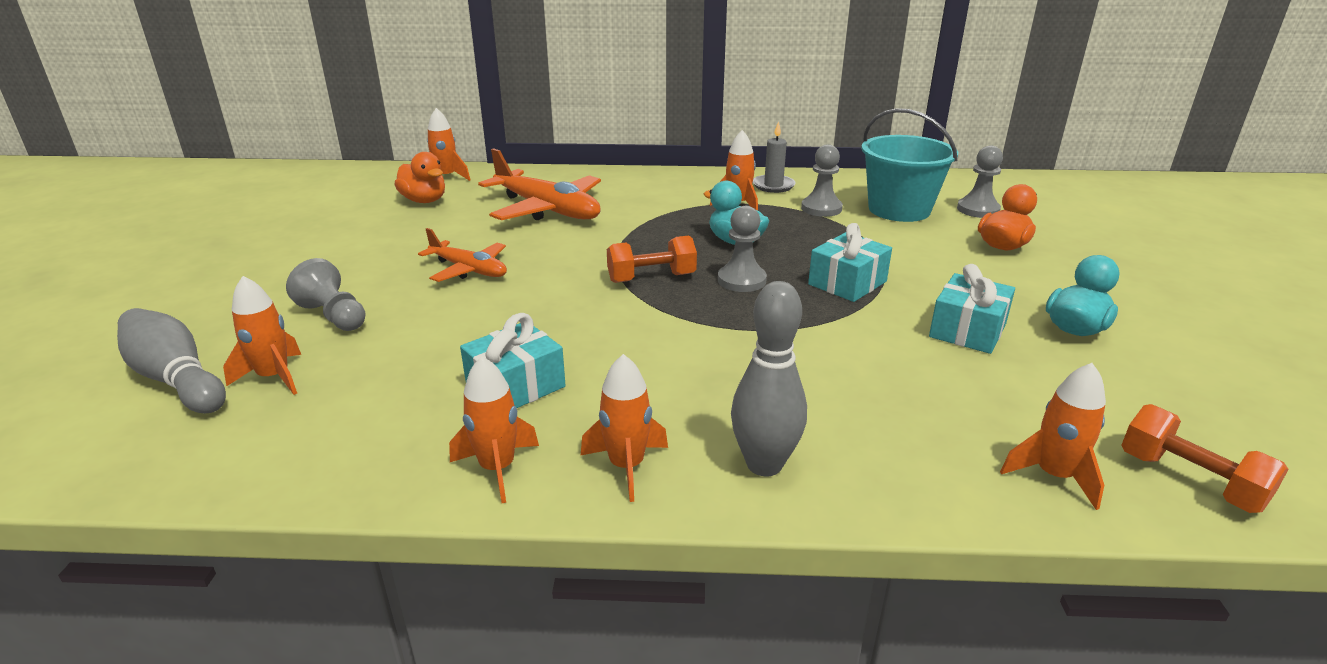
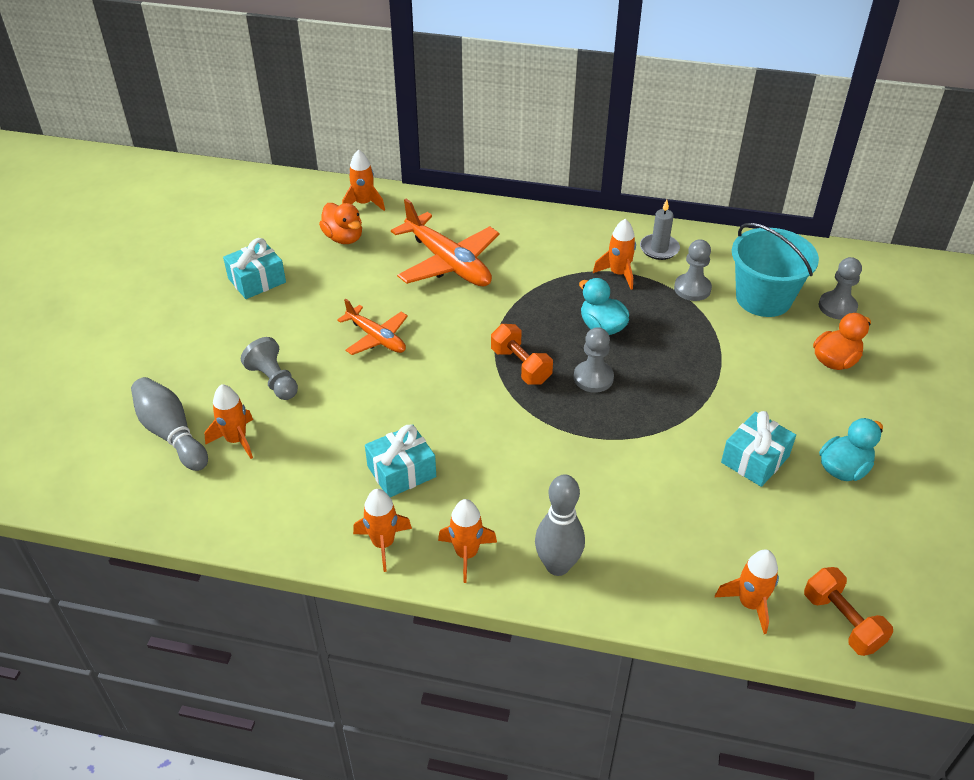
camera: 10 degrees right, 15 degrees up
(651, 278) = (521, 366): orange dumbbell -> orange dumbbell turned 60 degrees clockwise
(847, 283) = (679, 392): turquoise gift -> turquoise gift (257, 280)

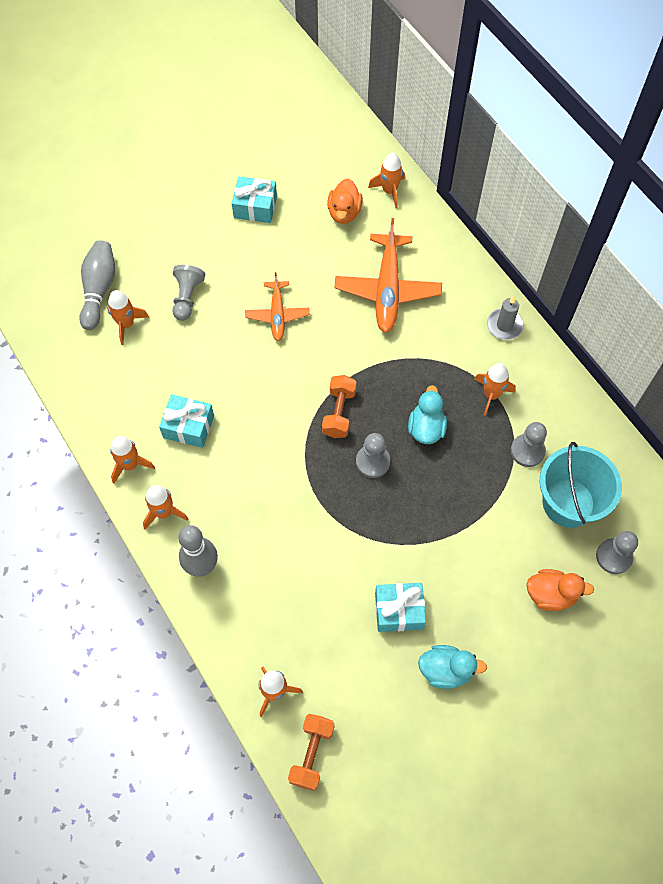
camera: 45 degrees right, 20 degrees up
(659, 249) = (547, 398): grey candle -> grey candle (504, 325)

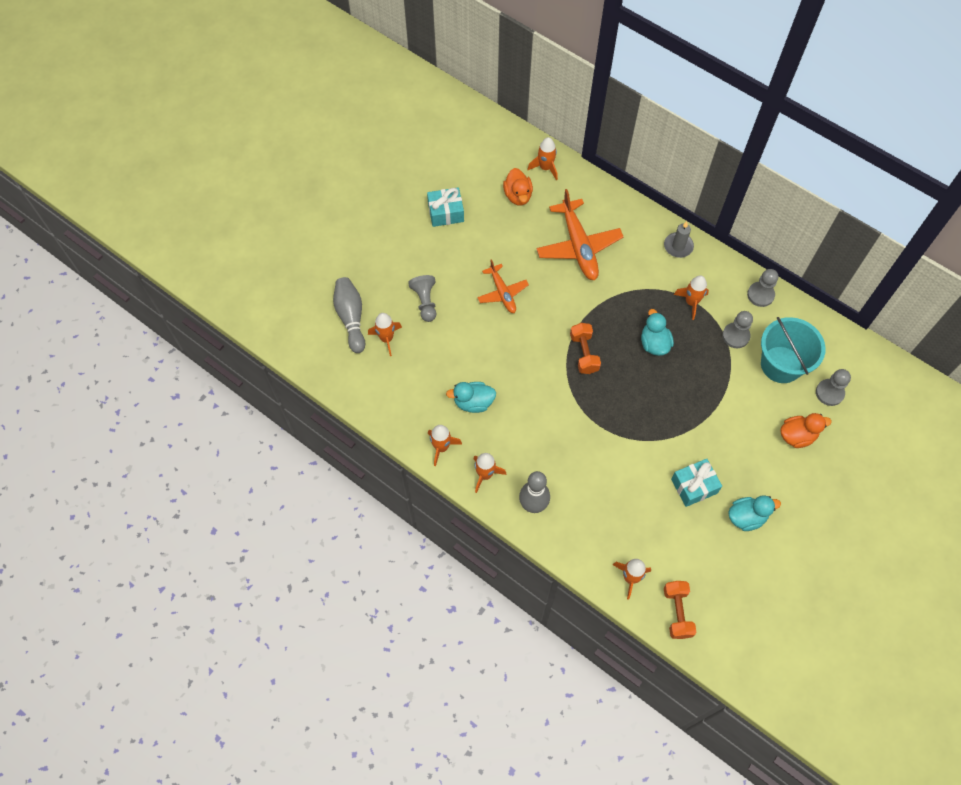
camera: 20 degrees left, 0 degrees up
(188, 426) = (473, 402): turquoise gift -> turquoise duck
(372, 462) = (626, 382): grey pawn -> grey pawn (760, 295)

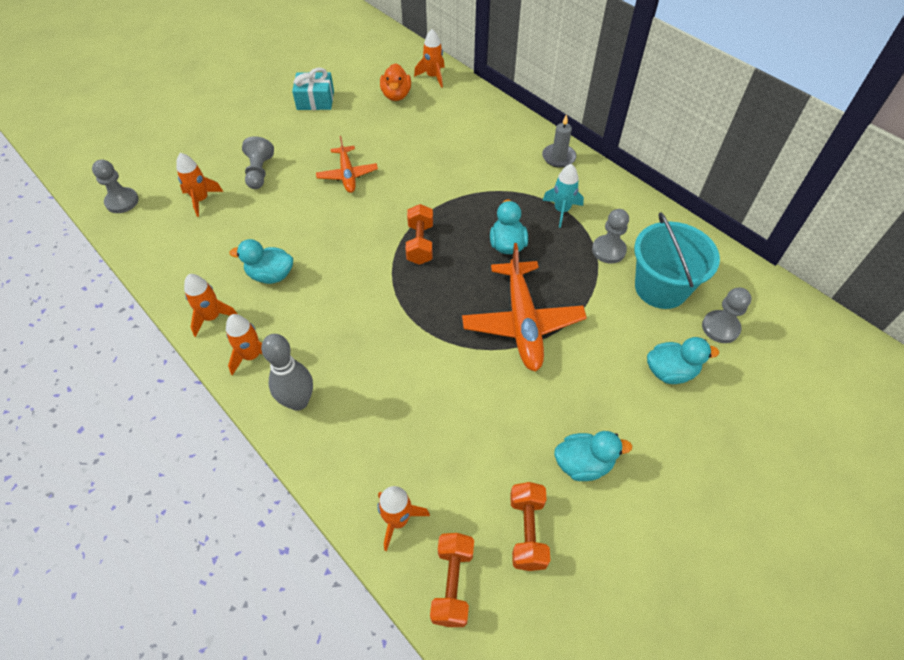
camera: 10 degrees right, 10 degrees down
(351, 318) = (172, 176): grey bowling pin -> none
(578, 246) = (446, 144): orange plane -> orange plane (522, 322)
(691, 302) = (561, 210): orange rocket -> turquoise rocket
(694, 486) = (518, 412): turquoise gift -> none
(718, 570) = (527, 531): none -> orange dumbbell
(760, 295) = (646, 214): grey pawn -> grey pawn (122, 201)
(797, 436) = (670, 371): orange duck -> turquoise duck

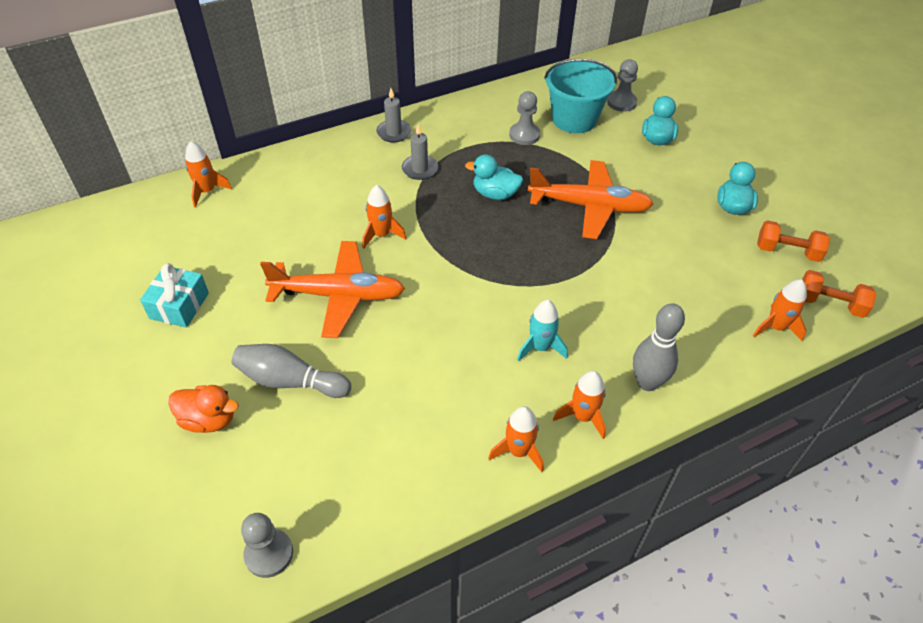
camera: 75 degrees left, 5 degrees down
(201, 200) = (312, 451): orange rocket -> orange rocket (381, 235)
(259, 172) = (290, 381): grey pawn -> grey bowling pin
(271, 275) = (472, 387): turquoise duck -> none
(347, 174) = (338, 295): orange plane -> orange plane, size x1.68
(396, 95) = (220, 229): orange duck -> orange duck (209, 420)
(420, 243) = (470, 254): orange dumbbell -> none
(517, 186) = (420, 169): none -> grey candle
(561, 210) = (465, 149): turquoise rocket -> turquoise rocket (540, 347)

